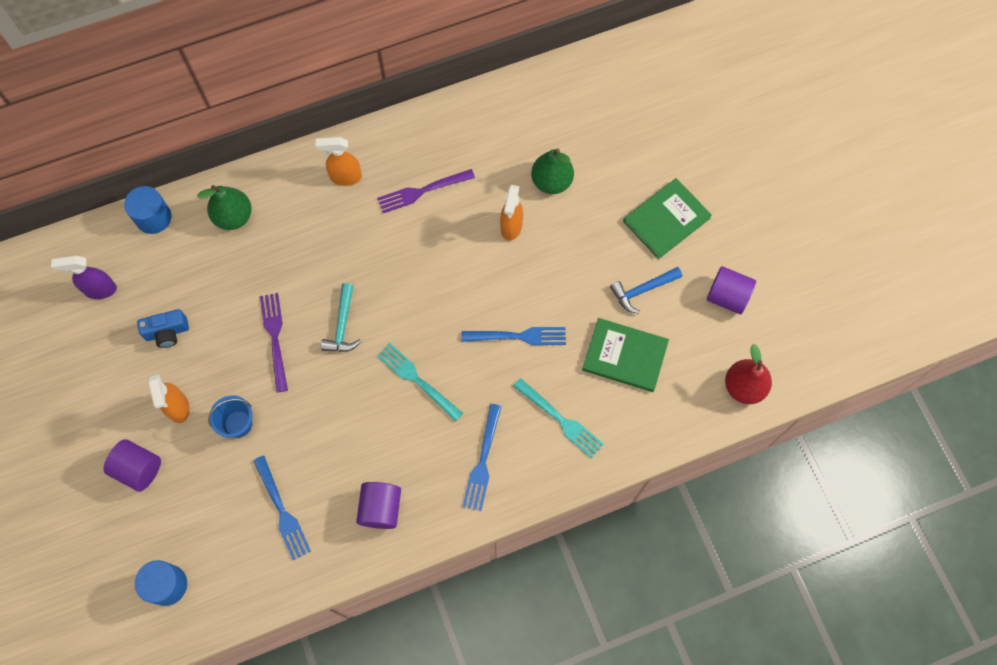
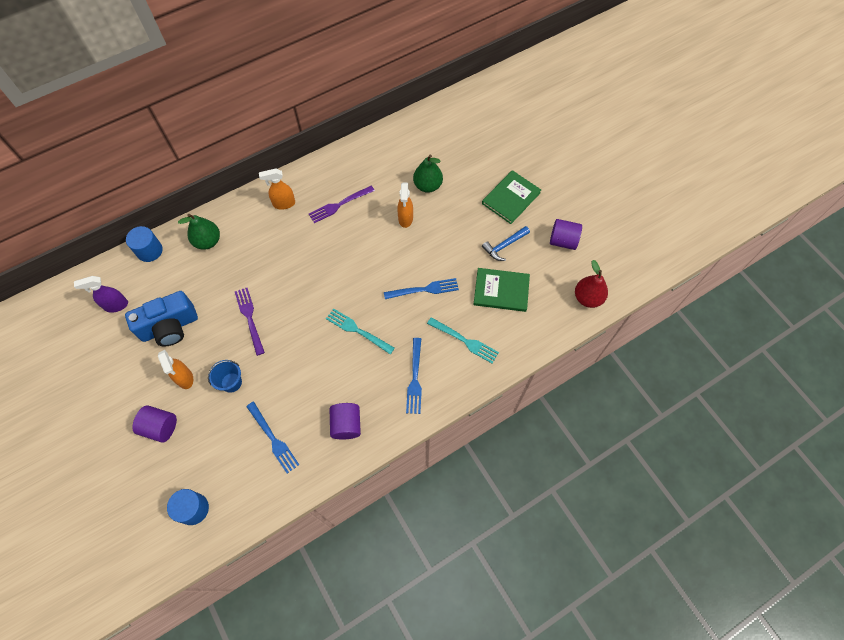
camera: 10 degrees left, 5 degrees down
(167, 332) = (170, 327): blue camera -> blue camera, size x1.80
(342, 325) = (297, 302): turquoise hammer -> none

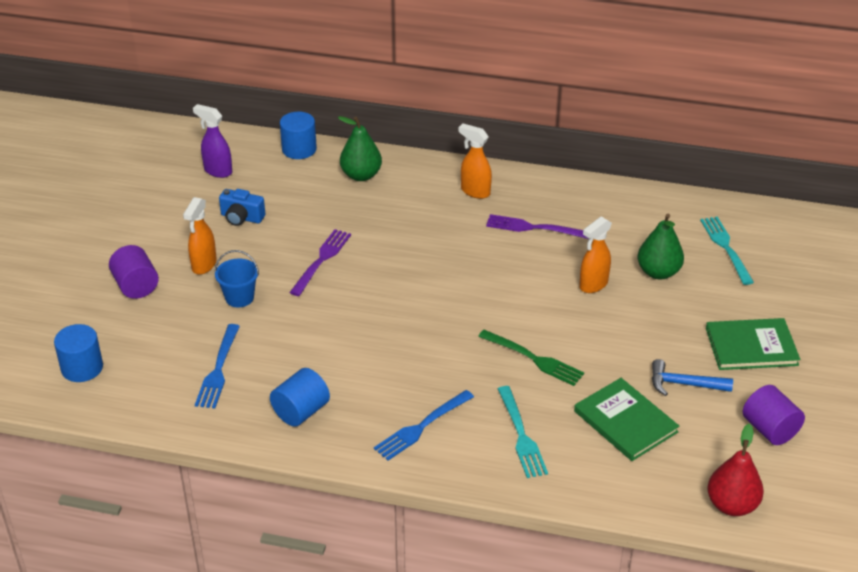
camera: 45 degrees right, 25 degrees down
(170, 327) = (241, 218): blue camera -> blue camera, size x0.56
(346, 425) = (301, 411): purple cylinder -> blue cylinder
(357, 330) = (415, 343): turquoise fork -> turquoise fork (726, 248)
(424, 289) = (533, 359): blue fork -> green fork

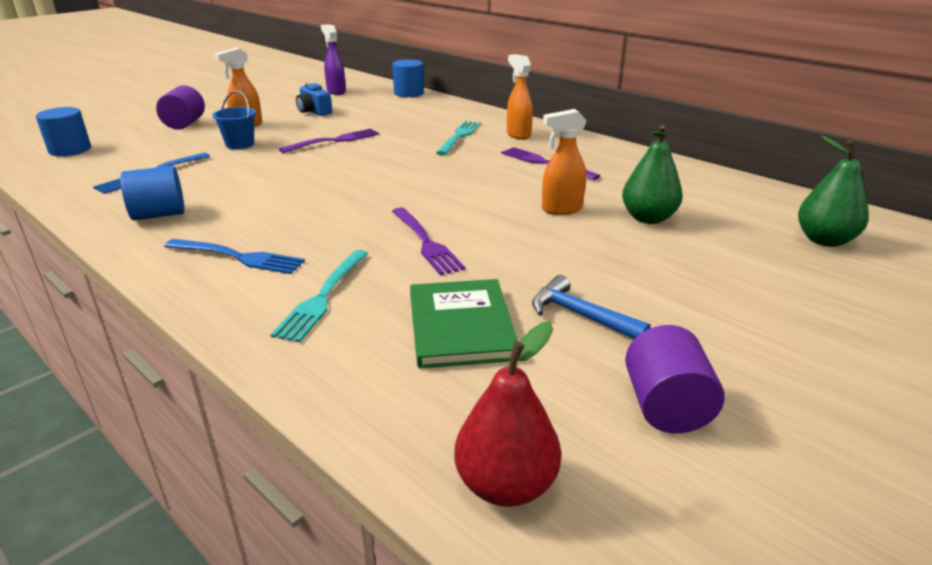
camera: 30 degrees right, 10 degrees down
(361, 175) = (435, 111): green pear -> green pear (824, 240)
(422, 427) = (238, 257): blue fork -> blue fork turned 150 degrees counterclockwise
(533, 359) = (425, 242): green fork -> purple fork
(726, 248) = (754, 220): turquoise fork -> turquoise fork (459, 136)
(751, 346) = (715, 308): green book -> none

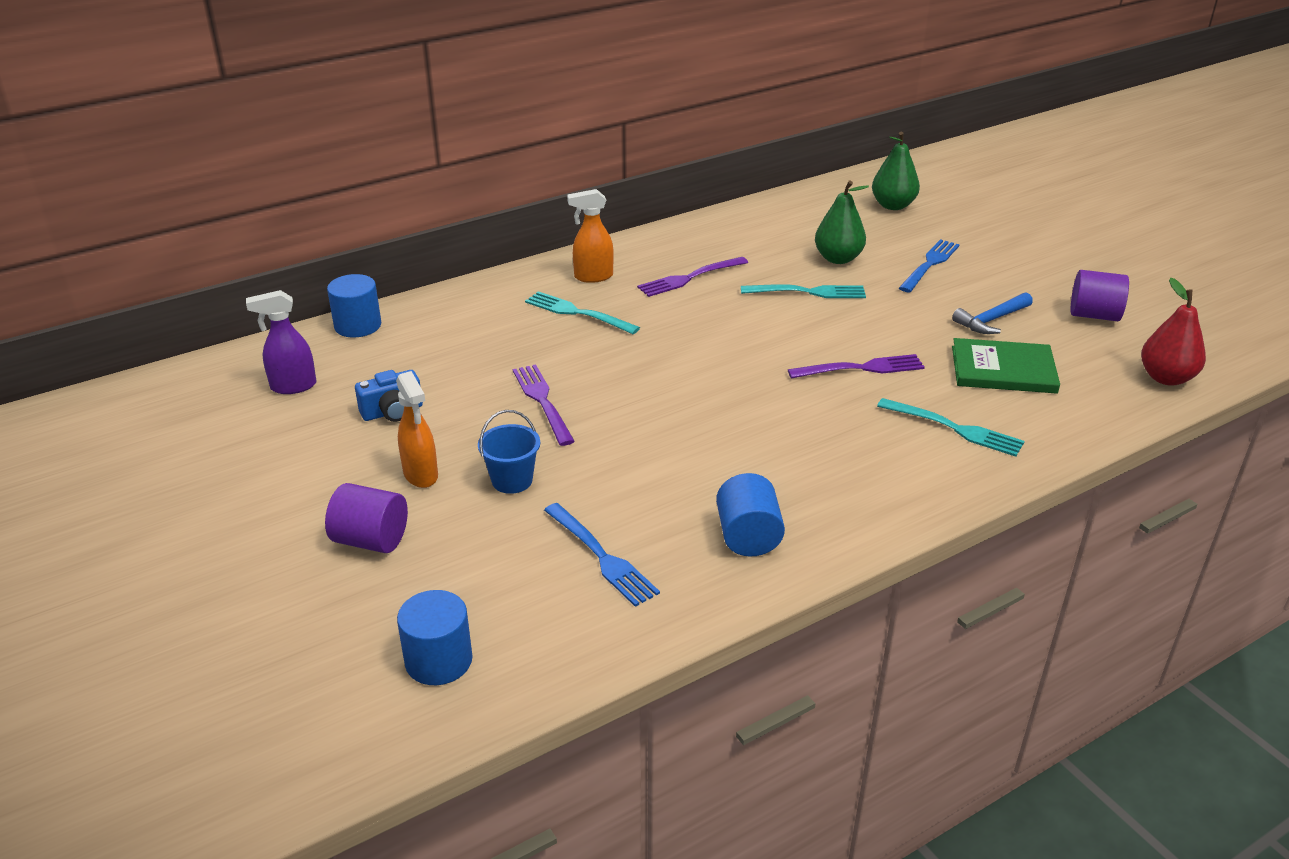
camera: 75 degrees left, 5 degrees up
(238, 257) = (871, 475): blue fork -> blue fork (929, 264)
(561, 209) = (808, 292): orange spray bottle -> turquoise fork

